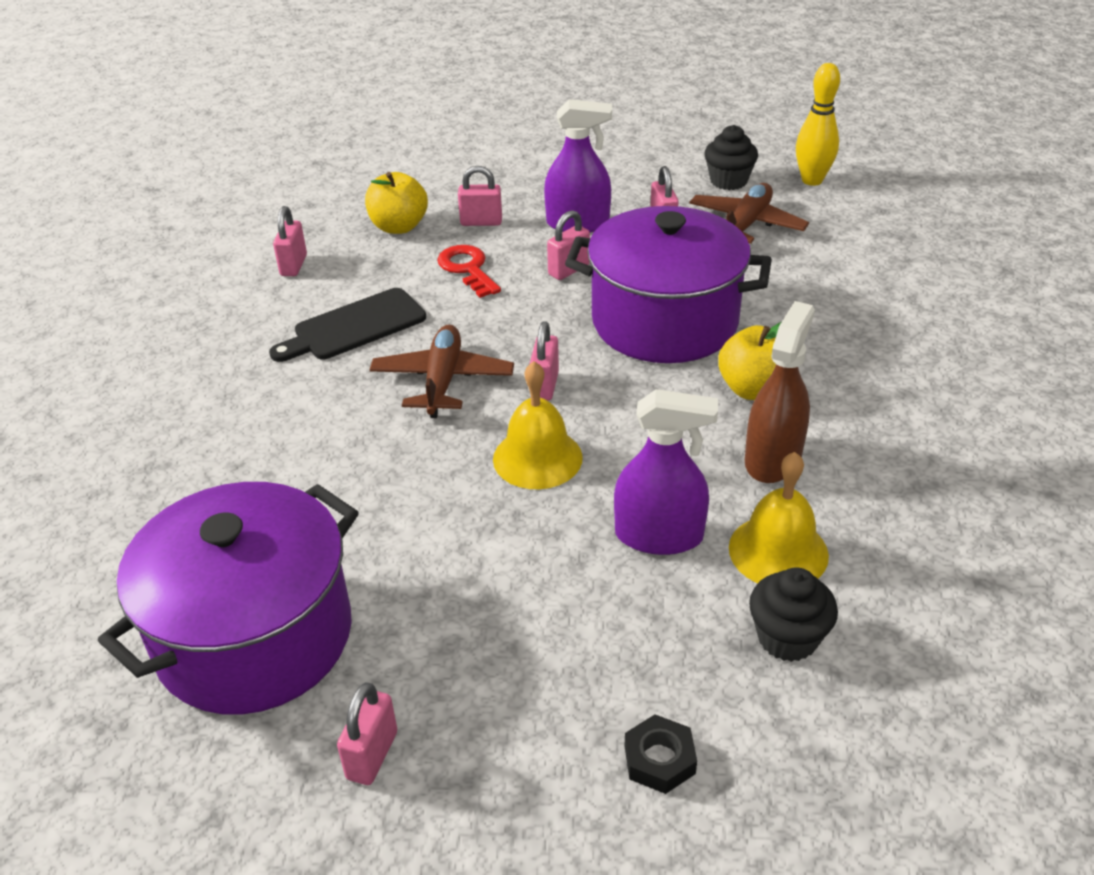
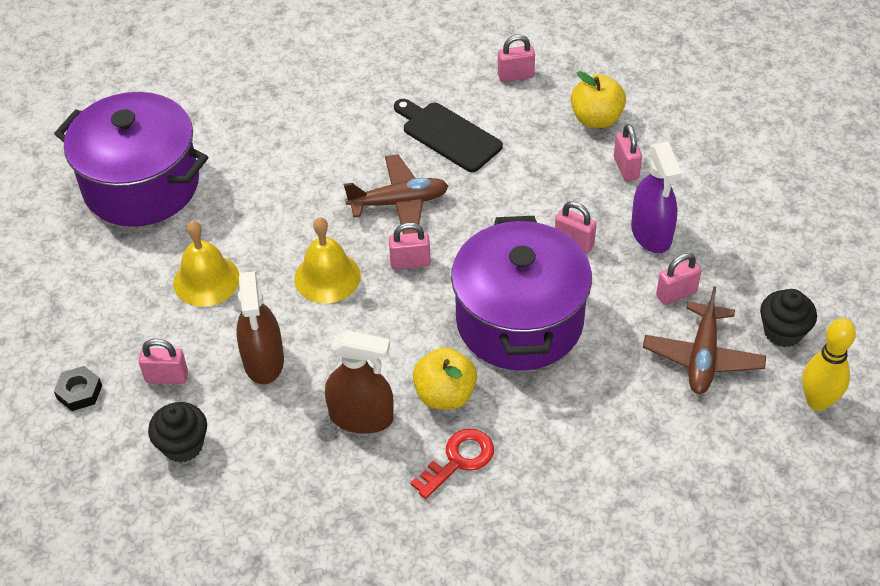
camera: 75 degrees right, 10 degrees up
(372, 755) = (67, 262): pink padlock -> pink padlock (167, 377)
(467, 269) = (550, 178): red key -> red key (459, 460)
(659, 535) = (263, 360): purple spray bottle -> brown spray bottle
(746, 225) = (702, 357): brown plane -> brown plane turned 90 degrees clockwise
(778, 551) = (262, 431): yellow bell -> yellow bell (206, 280)

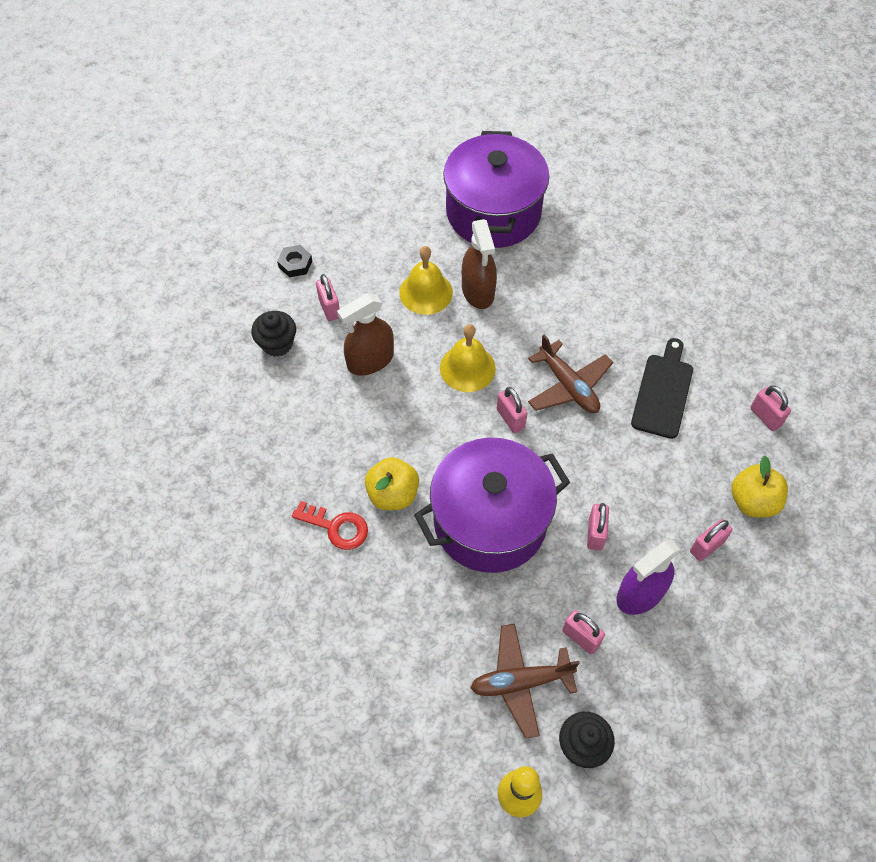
camera: 65 degrees right, 10 degrees up
(361, 417) = (347, 445): brown spray bottle -> brown spray bottle (478, 291)

